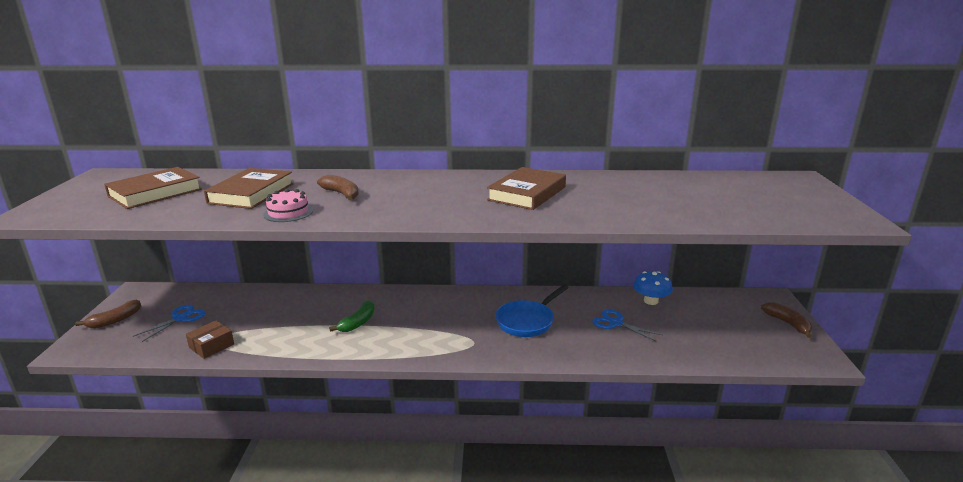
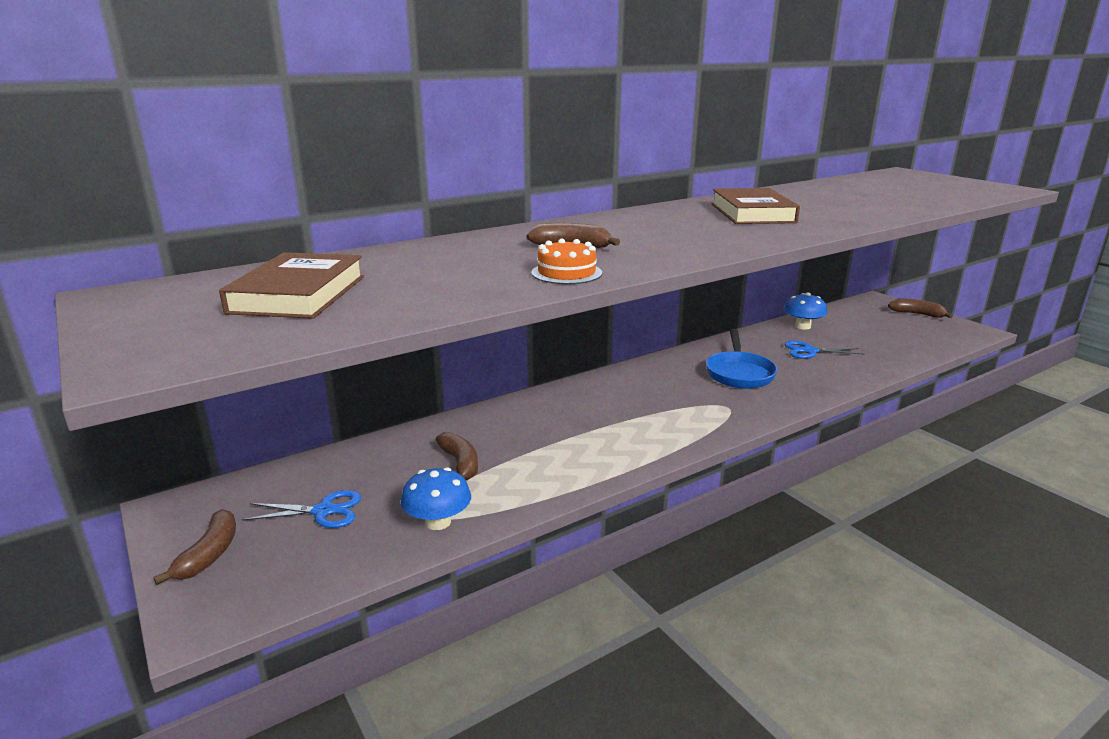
camera: 35 degrees left, 0 degrees up
(180, 318) = (323, 511): blue scissors -> blue scissors turned 90 degrees clockwise
(211, 346) = (438, 522): brown box -> blue mushroom
(251, 193) = (454, 267): brown book -> none
(270, 318) = (460, 464): none -> brown banana
(288, 212) = (566, 273): pink cake -> orange cake
(358, 322) = (578, 431): green banana -> none

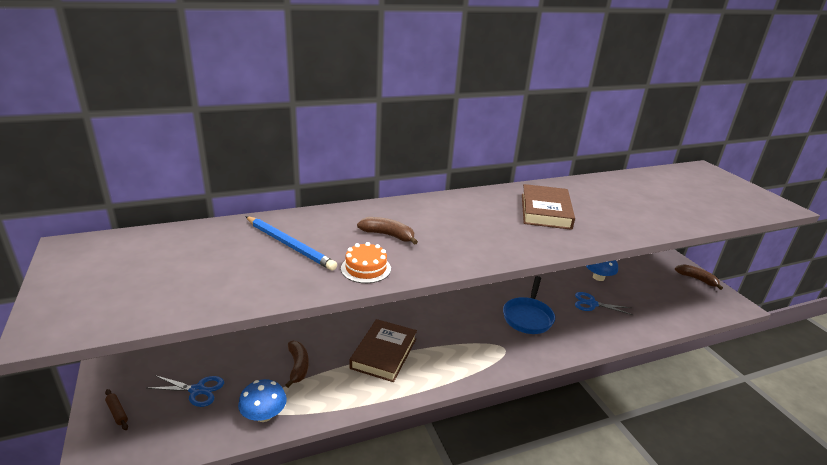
camera: 10 degrees right, 5 degrees up
(209, 554) = (117, 412): brown banana -> brown rolling pin
(299, 294) = (180, 265): brown book -> brown book (384, 353)
(444, 265) = (289, 245): none -> blue pencil

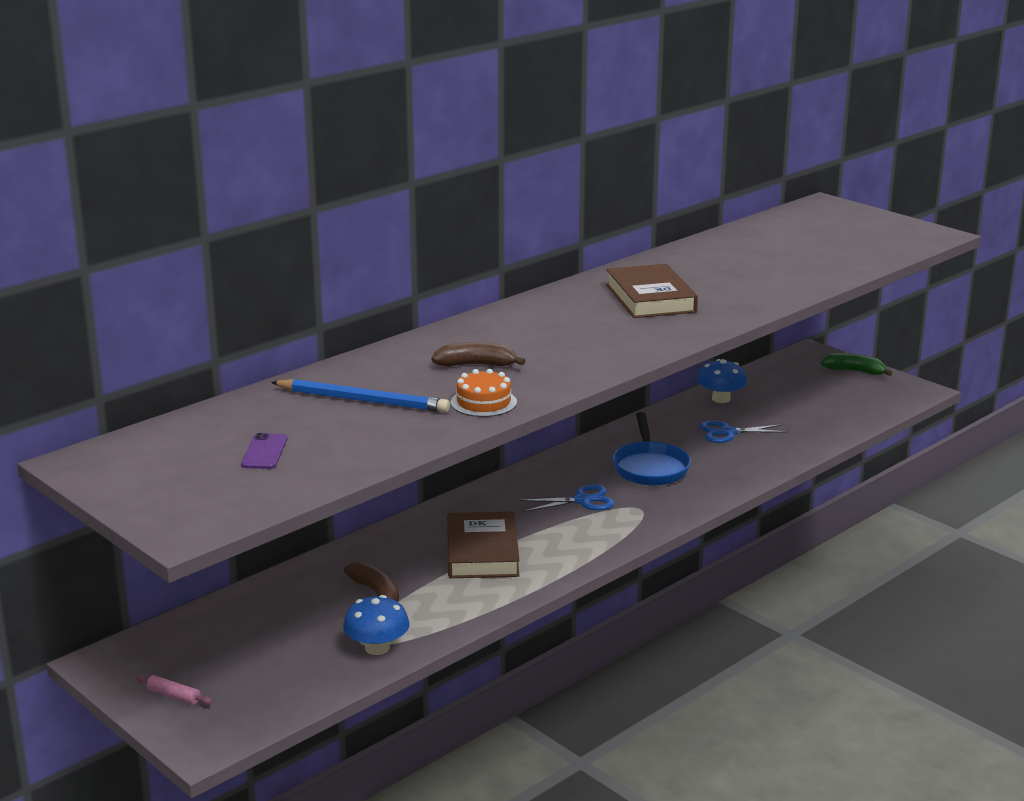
camera: 20 degrees left, 5 degrees down
(117, 412) = (174, 696): brown rolling pin -> pink rolling pin
(183, 271) = (264, 452): none -> purple phone
(197, 390) = (260, 649): blue scissors -> blue scissors (582, 500)
(697, 279) = (855, 371): brown banana -> green banana

